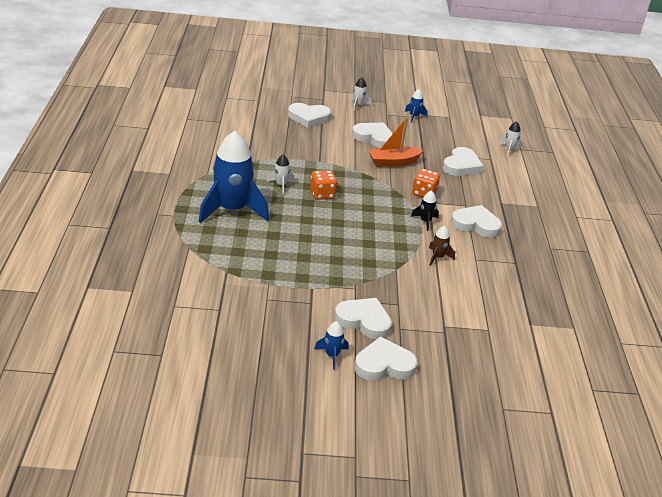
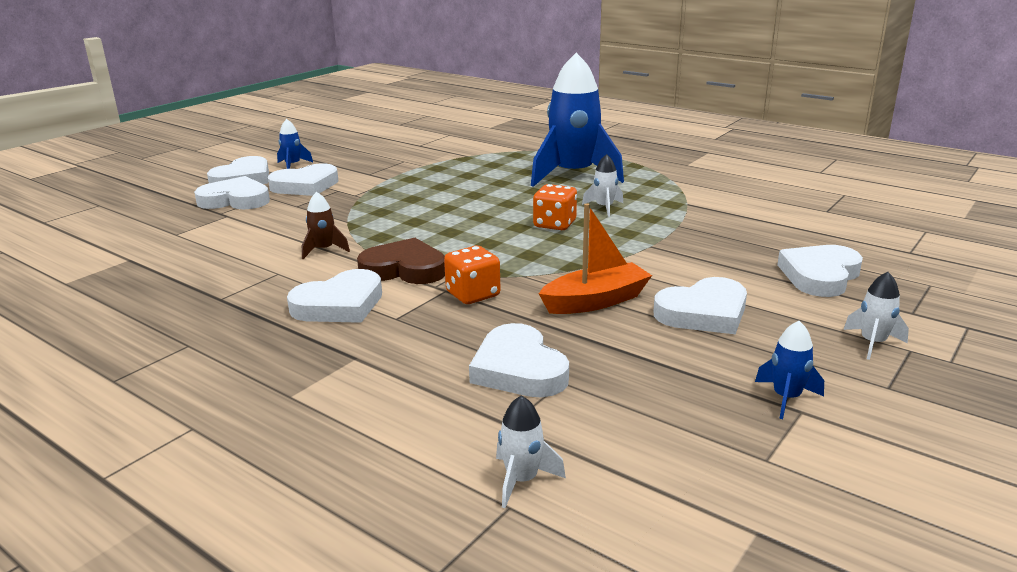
camera: 130 degrees right, 10 degrees down
(393, 162) = (595, 301): orange boat -> orange boat turned 45 degrees clockwise
(421, 339) = (235, 200): none -> white heart
(425, 221) = (404, 269): black rocket -> brown heart

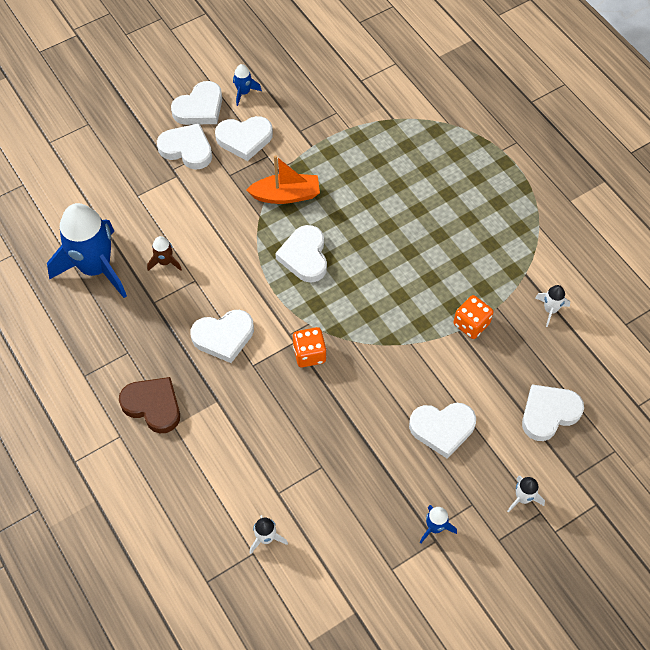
camera: 20 degrees right, 35 degrees up
(324, 250) = (232, 257): brown rocket -> brown rocket (165, 262)
(404, 269) = (277, 304): brown heart -> brown heart (153, 406)
(518, 369) = (303, 446): white heart -> white heart (304, 256)
(555, 224) = (406, 274): orange dice -> orange dice (471, 324)
(573, 175) = (463, 191): blue rocket -> blue rocket (95, 268)
(595, 301) = (382, 390): orange boat -> orange boat (286, 195)
(604, 208) = (457, 259): white rocket -> white rocket (550, 310)

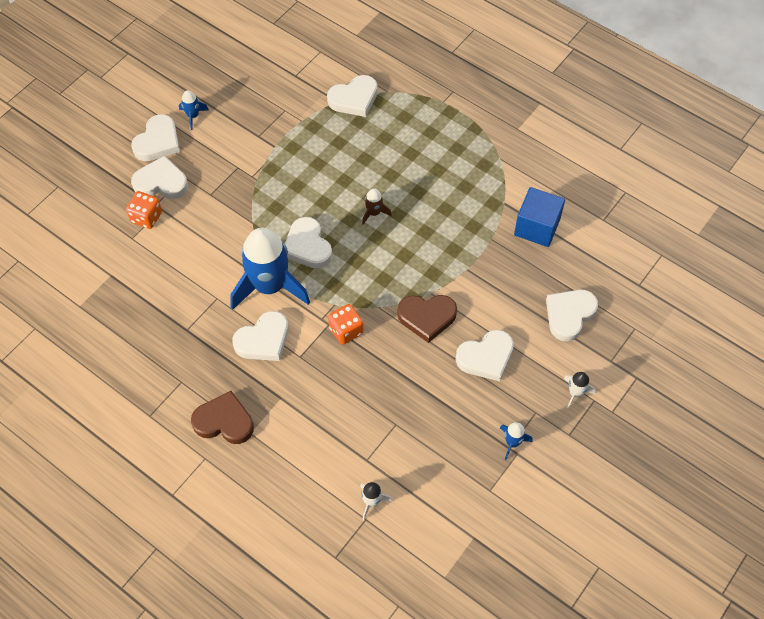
camera: 20 degrees left, 0 degrees up
(95, 268) = (120, 315): blue rocket -> blue rocket (269, 286)
(165, 262) = (182, 290): brown rocket -> brown rocket (374, 213)
(244, 139) = (211, 158): white heart -> white heart (354, 99)
(286, 195) = (269, 197): orange boat -> none
(397, 367) = (427, 317): none -> brown heart
(471, 324) = (475, 260): orange dice -> orange dice (146, 217)
(550, 310) = (537, 227): white rocket -> blue cube

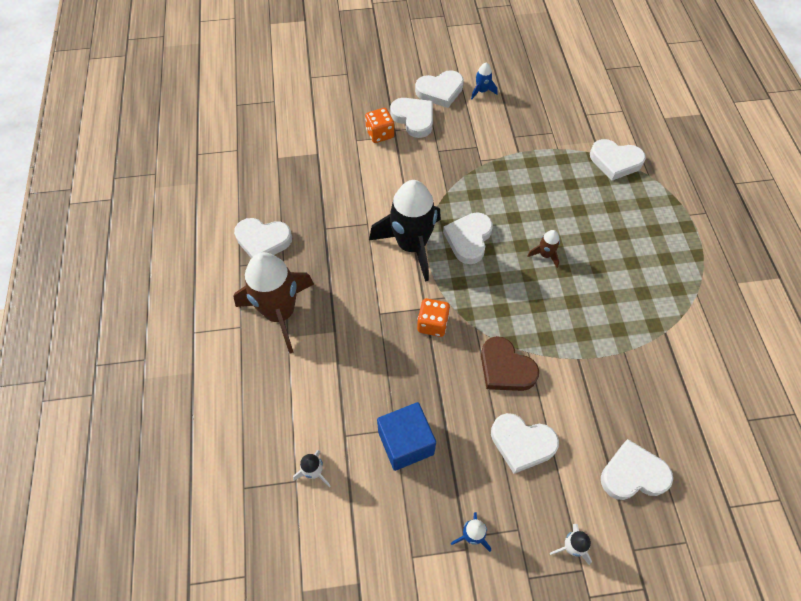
camera: 45 degrees right, 0 degrees up
(224, 421) = (280, 313): brown heart -> brown rocket
(263, 340) = (367, 279): white heart -> white heart (263, 241)
(269, 286) = (411, 245): blue rocket -> black rocket
(537, 227) = (676, 375): blue cube -> blue cube (406, 443)

